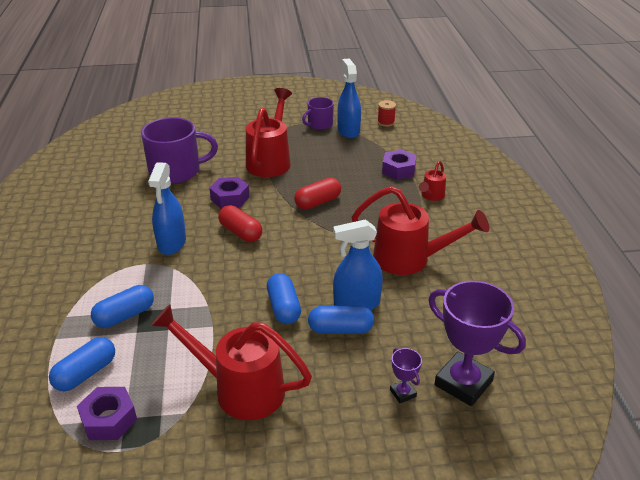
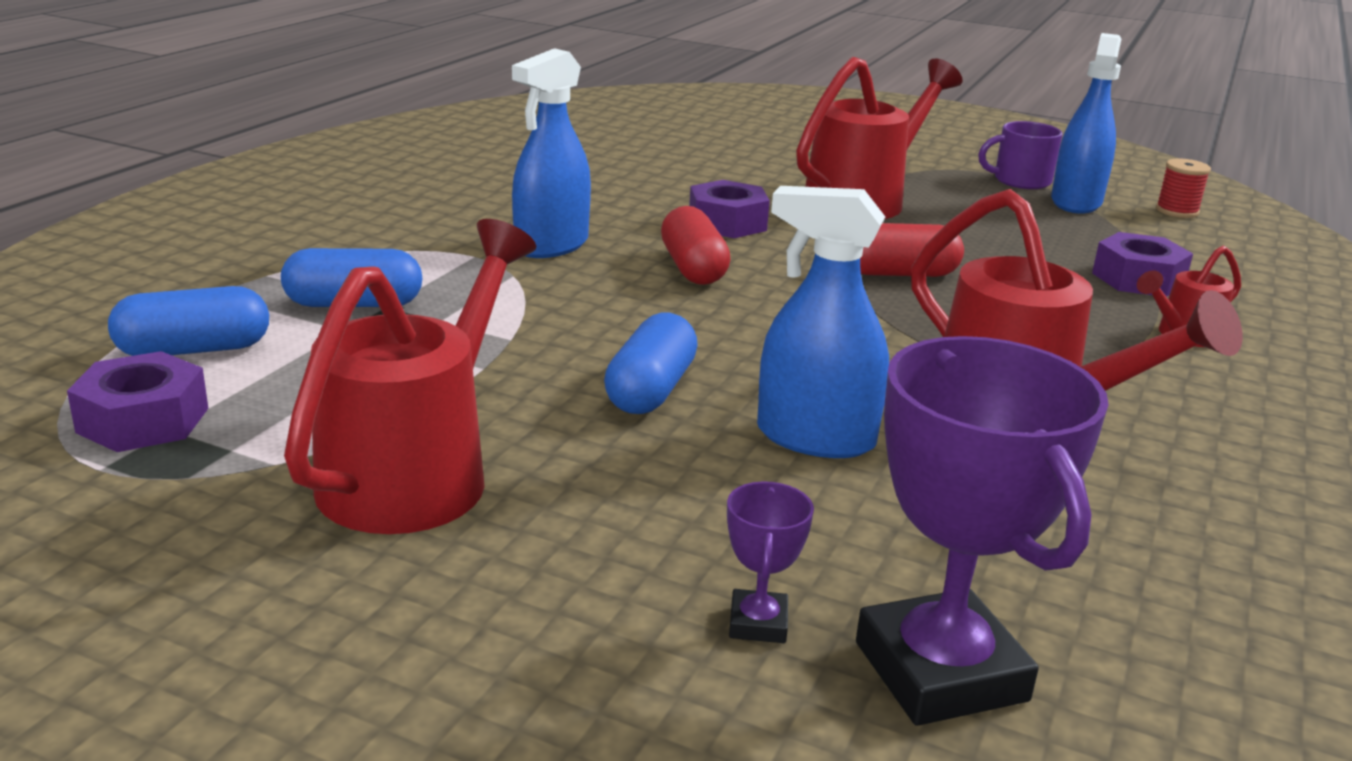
camera: 30 degrees right, 10 degrees down
(176, 171) = (671, 169): purple mug -> none
(240, 389) = (416, 472): red watering can -> red watering can turned 60 degrees clockwise
(340, 330) = (732, 463): blue capsule -> none

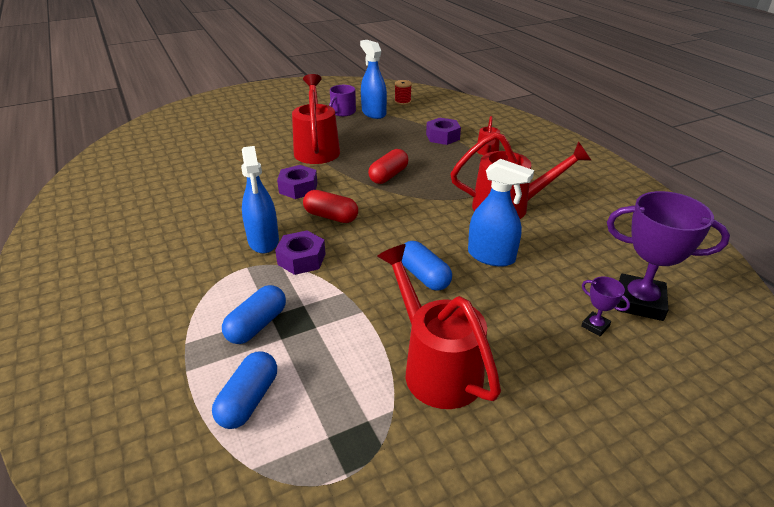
camera: 50 degrees left, 10 degrees up
(143, 420) = (310, 444): purple nut -> purple nut (301, 259)
(815, 438) = (491, 256): blue spray bottle -> blue spray bottle turned 120 degrees counterclockwise

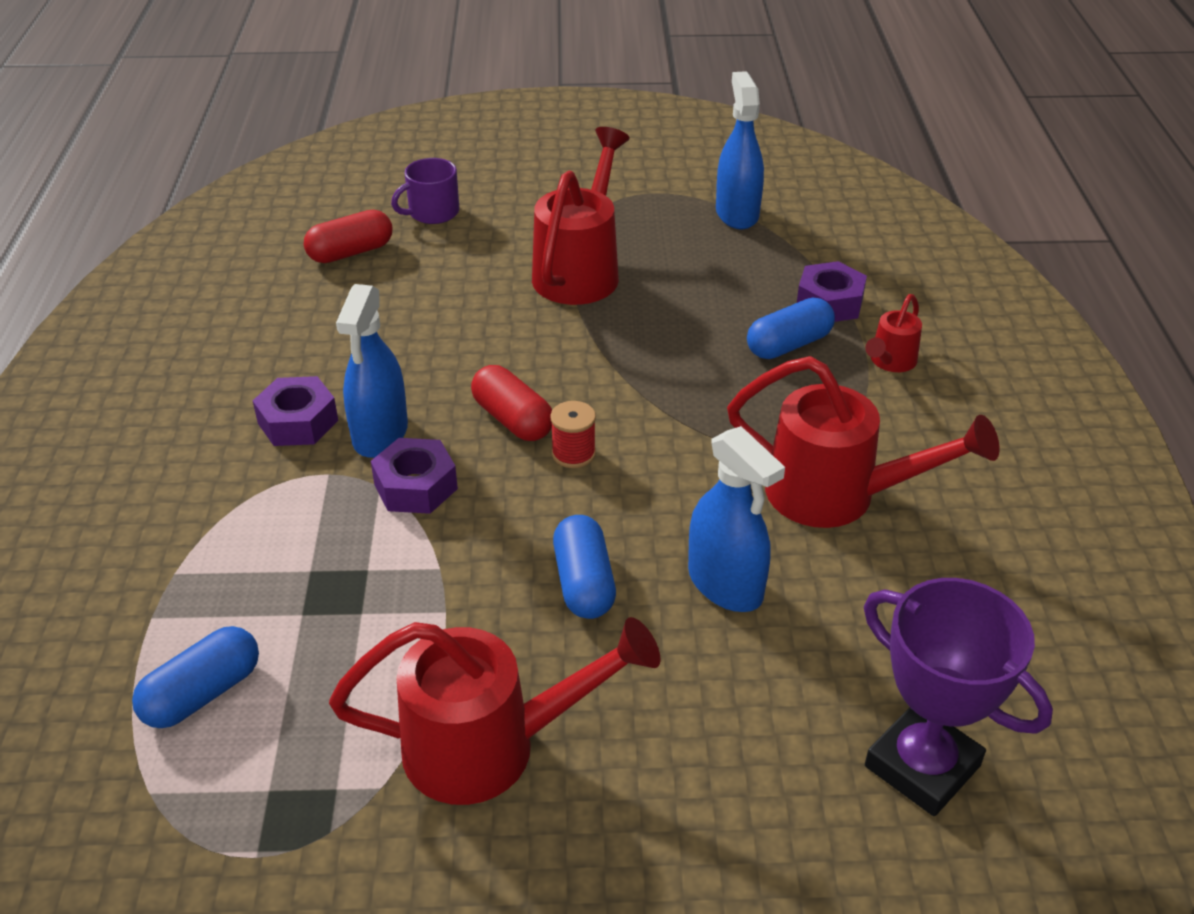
camera: 25 degrees right, 5 degrees up
(257, 325) = (282, 579): blue capsule -> blue capsule (788, 345)
(298, 188) = (497, 346): purple nut -> purple nut (298, 422)
(343, 112) = (681, 197): purple mug -> purple mug (432, 212)
(388, 176) = (666, 363): red capsule -> red capsule (351, 252)
(402, 101) = (812, 199): red spool -> red spool (573, 453)
(436, 367) = (489, 747): red watering can -> red watering can turned 90 degrees clockwise
(595, 326) = (801, 778): purple trophy -> none

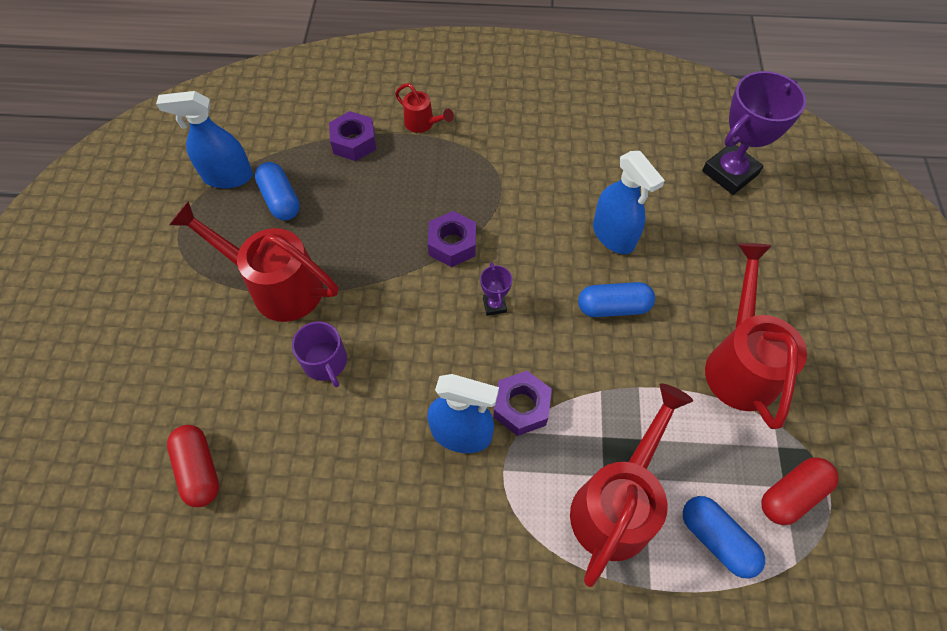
camera: 85 degrees left, 20 degrees up
(298, 422) = (440, 498): purple nut -> purple nut (452, 244)
(432, 212) = (152, 398): purple mug -> purple mug (325, 362)
(512, 419) = (454, 341): red capsule -> red capsule (791, 494)
(573, 453) = (494, 305): red spool -> purple trophy
(725, 584) = (613, 235): blue spray bottle -> blue spray bottle turned 90 degrees clockwise
(788, 345) = (396, 171): blue capsule -> blue capsule (280, 200)
(836, 495) = (542, 172): red watering can -> red watering can (617, 504)

